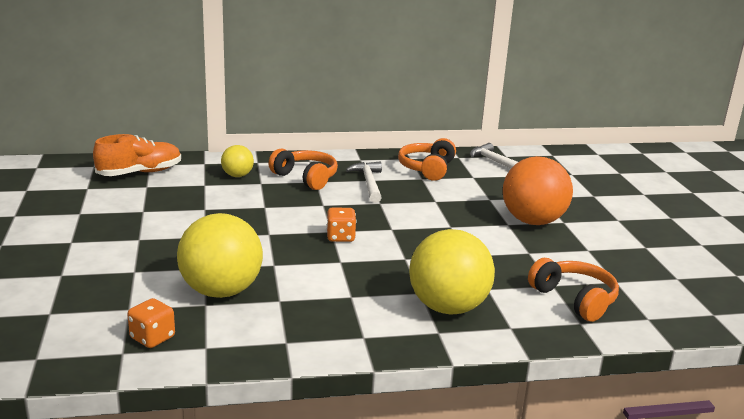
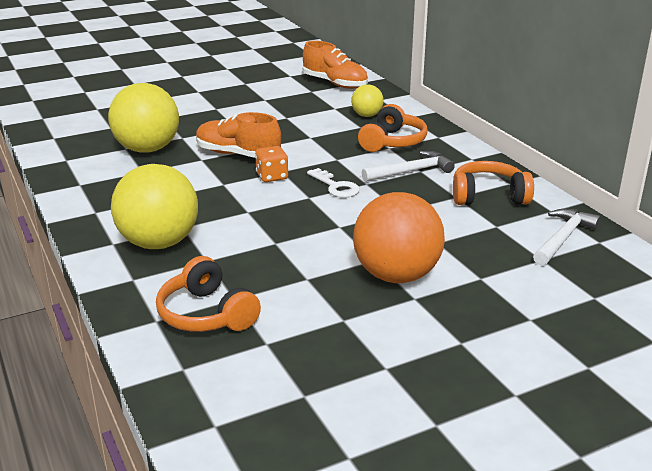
camera: 75 degrees right, 5 degrees up
(152, 338) = (74, 142): orange dice -> none
(277, 245) = (238, 154): none -> orange shoe
(378, 215) = (336, 186): none -> white key
(574, 299) = (207, 314): orange headphones -> orange headphones turned 105 degrees clockwise

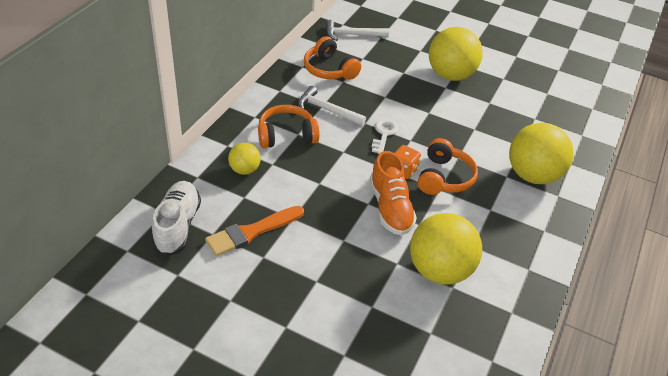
camera: 130 degrees left, 15 degrees up
(207, 314) = (556, 121): orange headphones -> orange headphones (444, 177)
(294, 102) = (252, 232): none -> orange brush
(335, 83) = (177, 226): orange shoe -> white shoe
(396, 275) = (450, 75): orange ball -> yellow ball

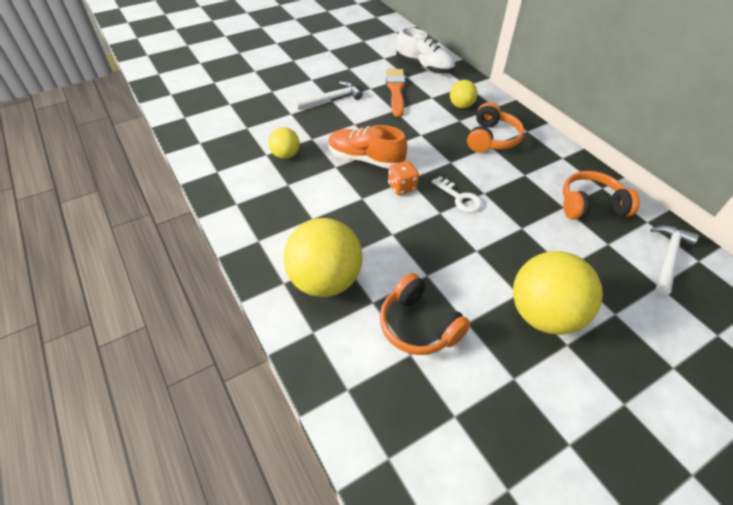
camera: 125 degrees right, 5 degrees up
(327, 110) = (517, 176): white hammer -> white hammer (331, 99)
(439, 270) = (285, 155): yellow ball -> yellow ball, size x0.51
(444, 177) = (373, 209): orange headphones -> orange headphones (418, 325)

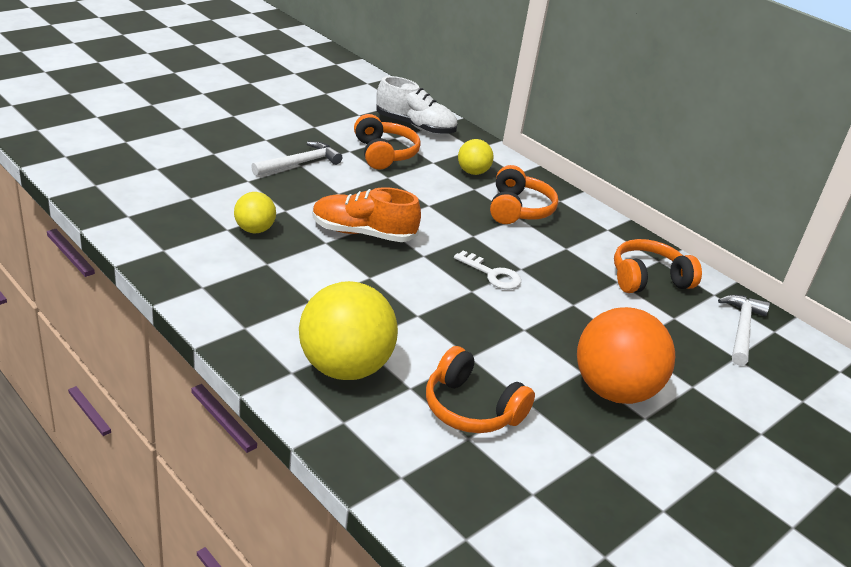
camera: 15 degrees left, 15 degrees down
(395, 90) = (384, 153): orange brush -> orange headphones
(402, 187) = (417, 264): orange dice -> none
(543, 314) = (613, 390): yellow ball -> orange ball

